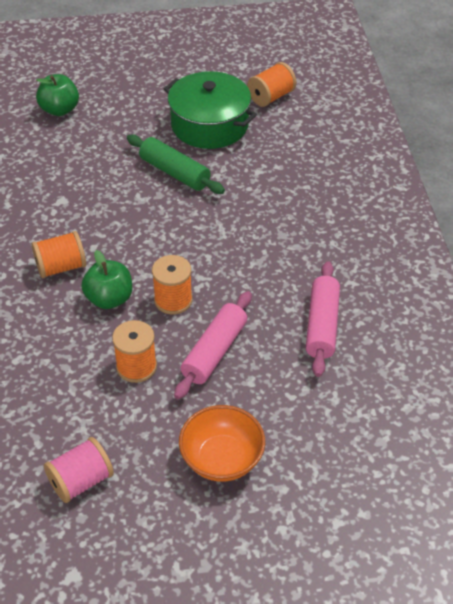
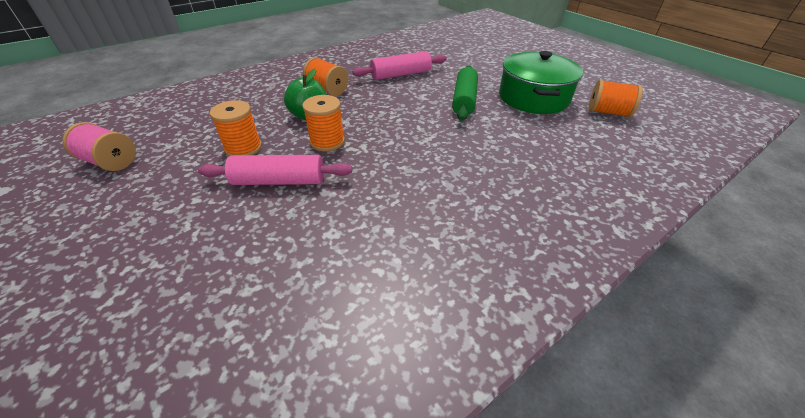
camera: 60 degrees right, 5 degrees down
(60, 110) = (468, 48): green apple -> none
(222, 459) = (140, 230): orange bowl -> none
(322, 325) = (354, 240): pink rolling pin -> pink rolling pin (401, 74)

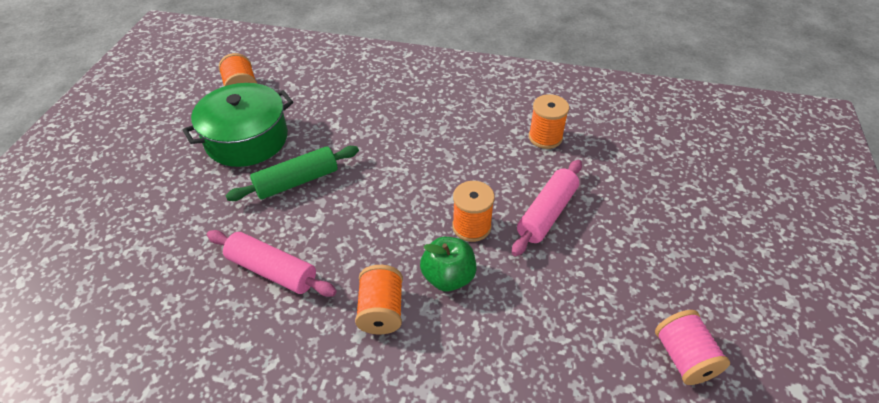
camera: 130 degrees left, 5 degrees up
(243, 148) = (547, 276): orange spool -> orange spool (545, 137)
(279, 181) = (546, 213): pink rolling pin -> pink rolling pin turned 75 degrees clockwise

